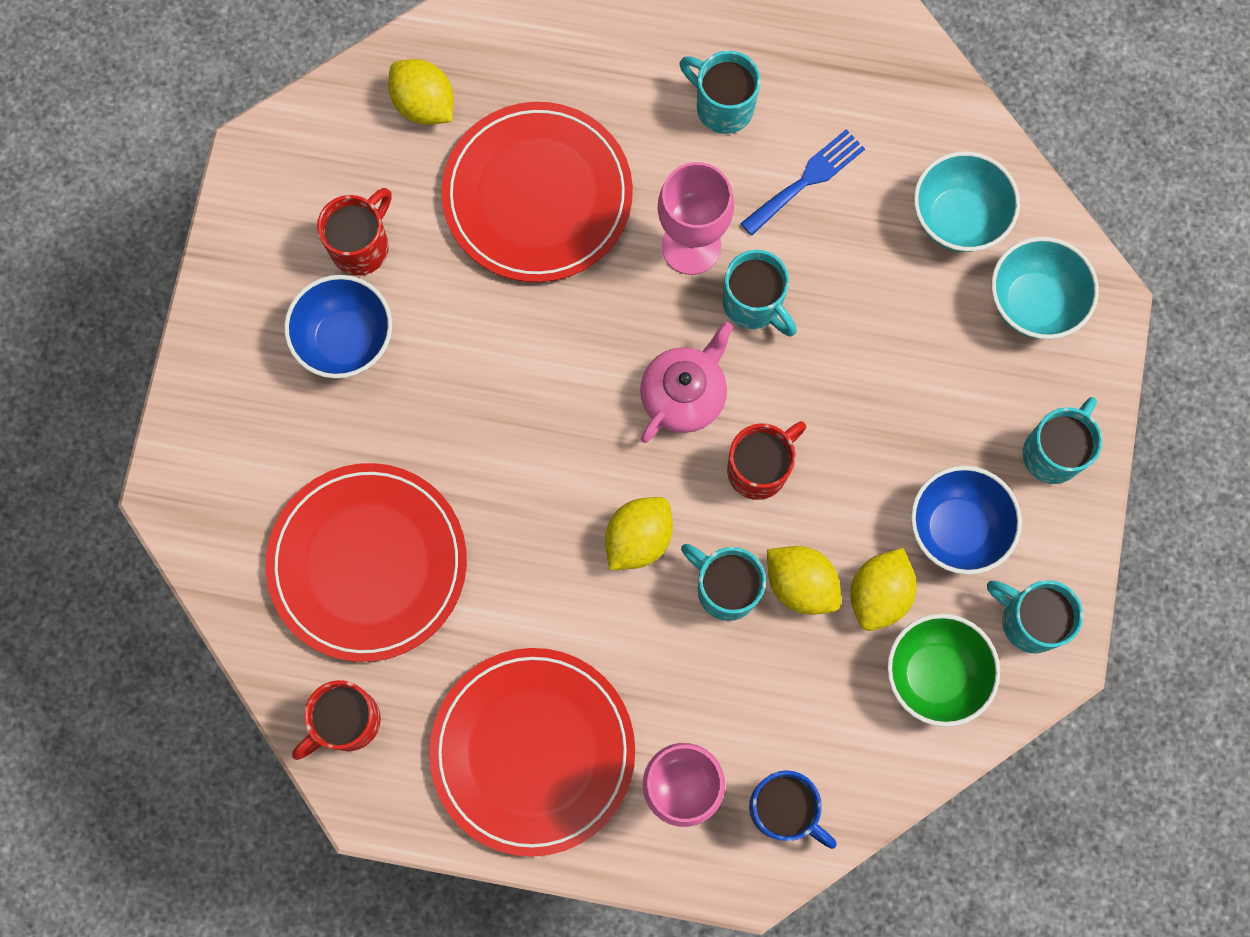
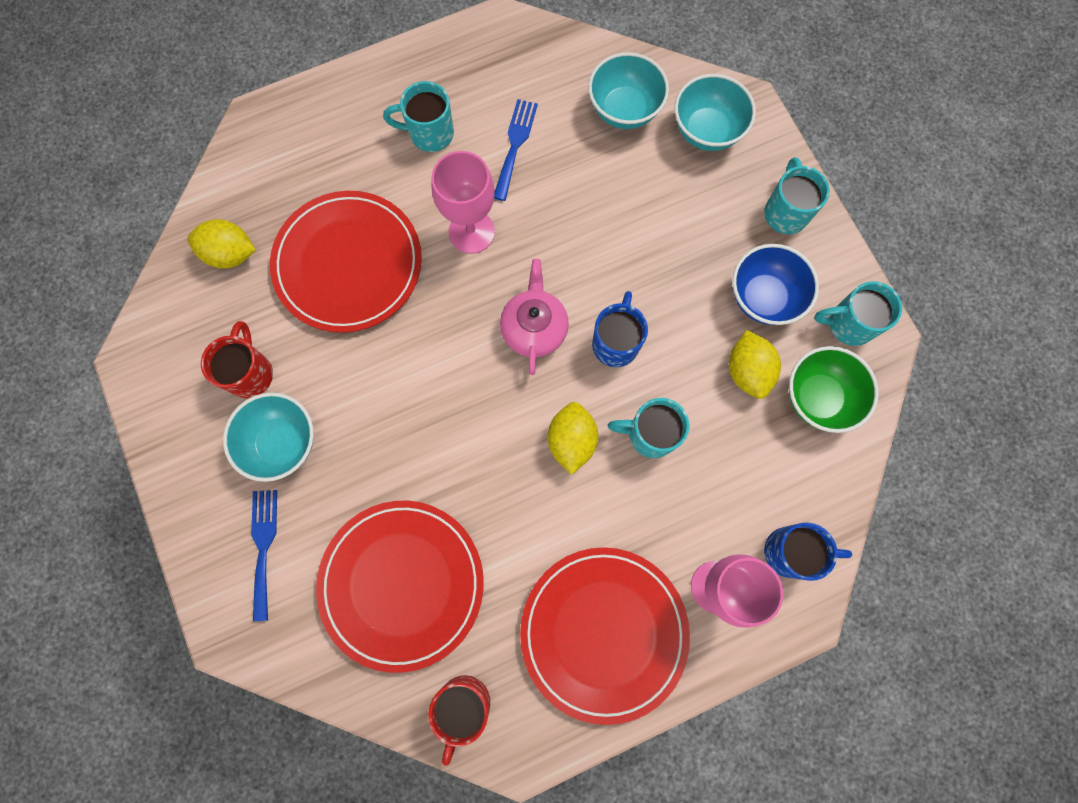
camera: 35 degrees left, 0 degrees up
(259, 433) = (263, 547): none -> blue fork
(346, 340) = (282, 443): blue bowl -> turquoise bowl
(754, 304) = (538, 242): turquoise mug -> none
(759, 468) = (616, 342): red mug -> blue mug
(800, 584) = (695, 398): yellow lemon -> none

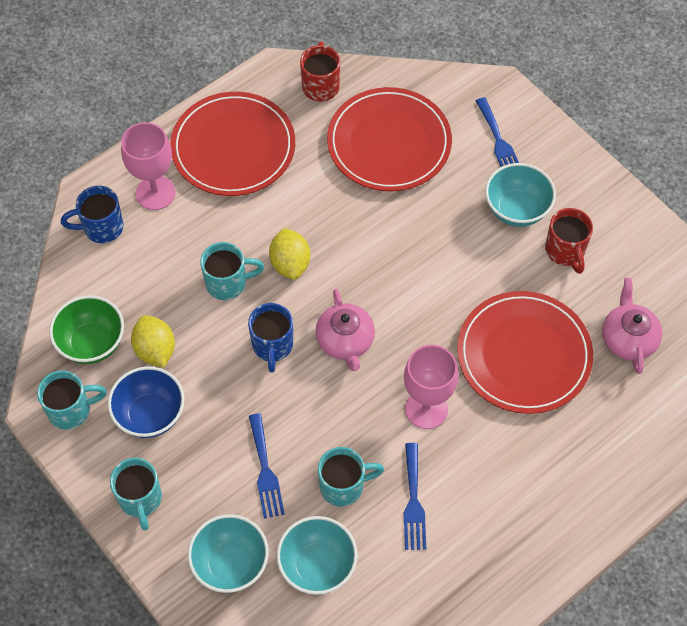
camera: 165 degrees right, 15 degrees down
(230, 254) = (628, 338): yellow lemon -> pink teapot
(429, 133) = (499, 492): turquoise mug -> turquoise mug (344, 486)
(654, 210) = (265, 470): none -> blue fork

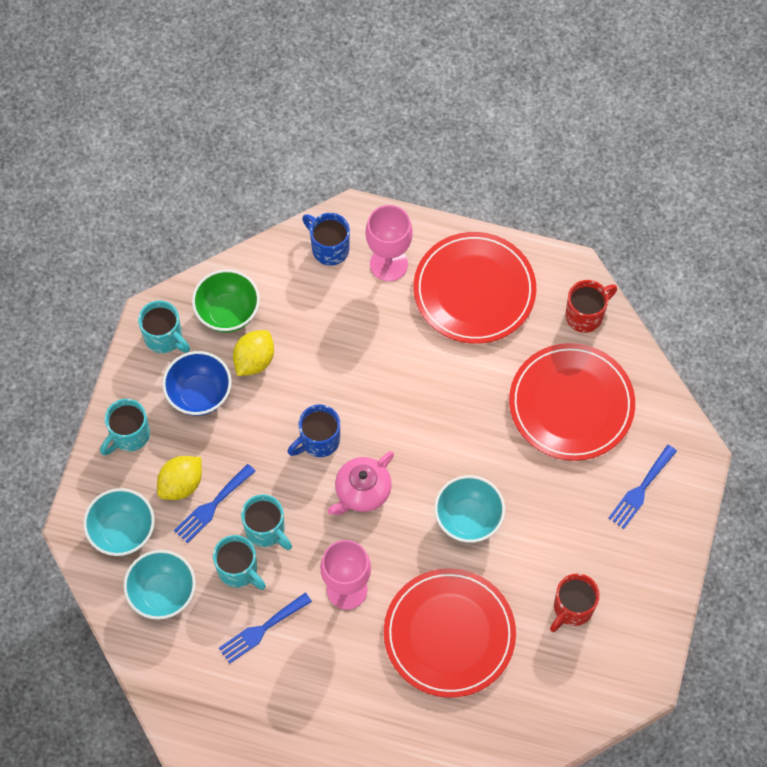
camera: 55 degrees right, 5 degrees up
(228, 283) = (349, 371): turquoise mug -> turquoise mug (266, 530)
(290, 264) = (400, 405): yellow lemon -> yellow lemon (181, 484)
(516, 209) = (583, 545): turquoise bowl -> turquoise bowl (468, 519)
(628, 338) = (525, 708): pink teapot -> none

